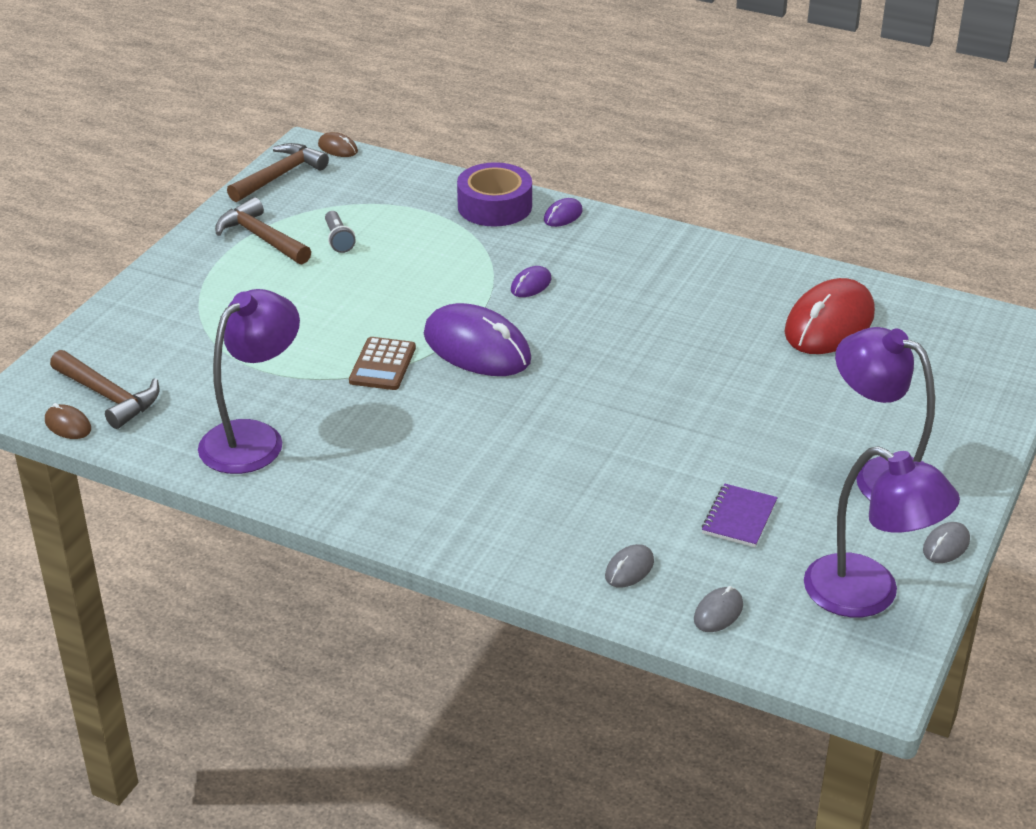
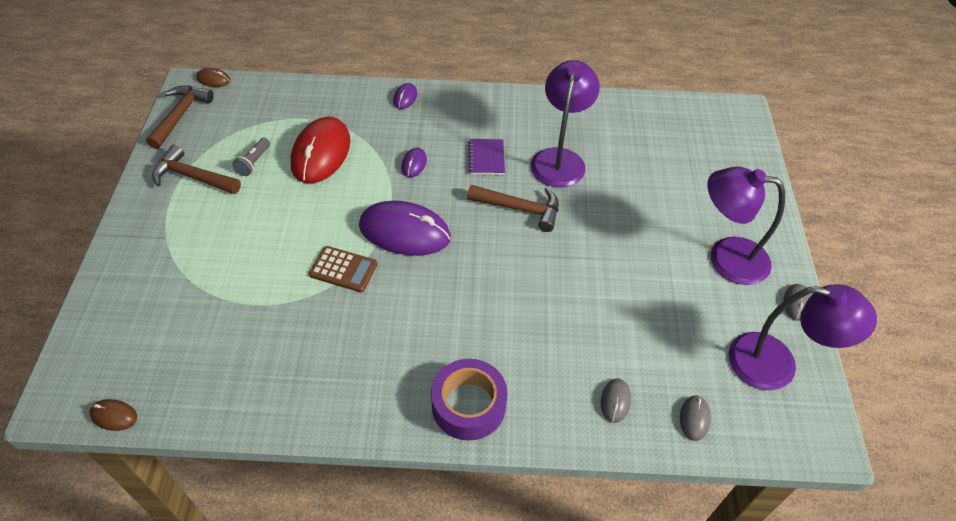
camera: 25 degrees left, 15 degrees up
(109, 396) = (137, 373): brown hammer -> brown hammer (520, 209)
(254, 438) = (278, 375): purple lamp -> purple lamp (560, 159)
(338, 240) = (254, 162): grey flashlight -> grey flashlight turned 60 degrees clockwise
(382, 365) = (343, 269): brown calculator -> brown calculator turned 60 degrees counterclockwise
(494, 206) = (353, 102): purple tape -> purple tape (468, 405)
(739, 518) = (660, 326): purple notebook -> purple notebook (486, 158)
(829, 324) = (624, 140): red mouse -> red mouse (321, 153)

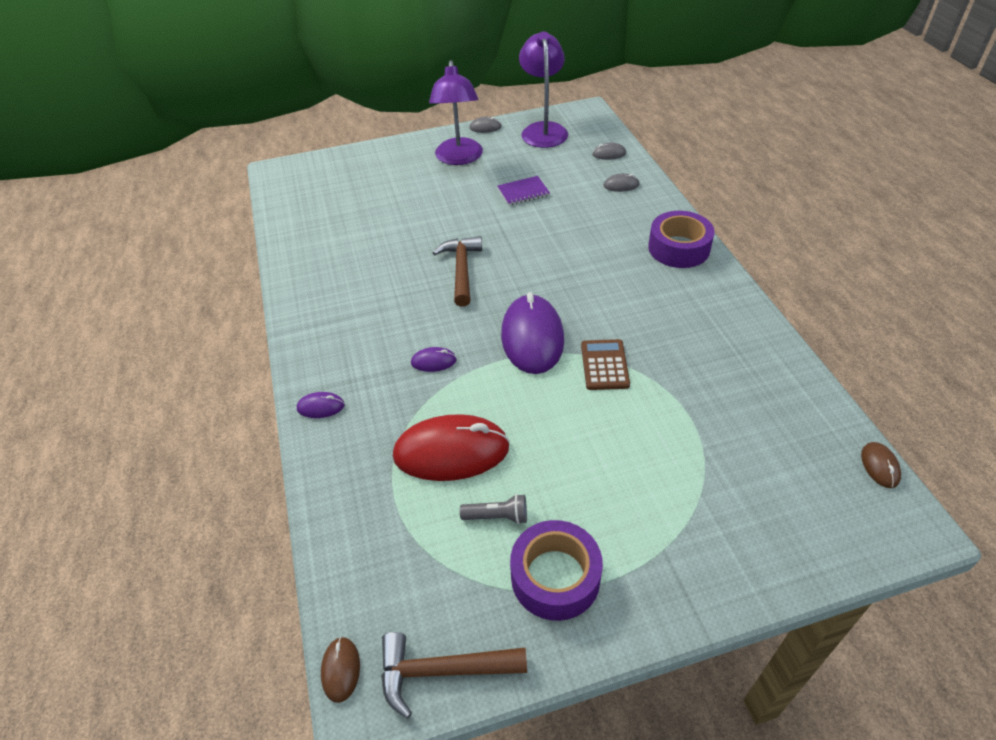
camera: 105 degrees left, 5 degrees down
(192, 177) = (555, 577): brown hammer -> purple tape
(486, 158) = (401, 309): purple notebook -> purple notebook (523, 192)
(560, 159) = (382, 260): purple lamp -> none

